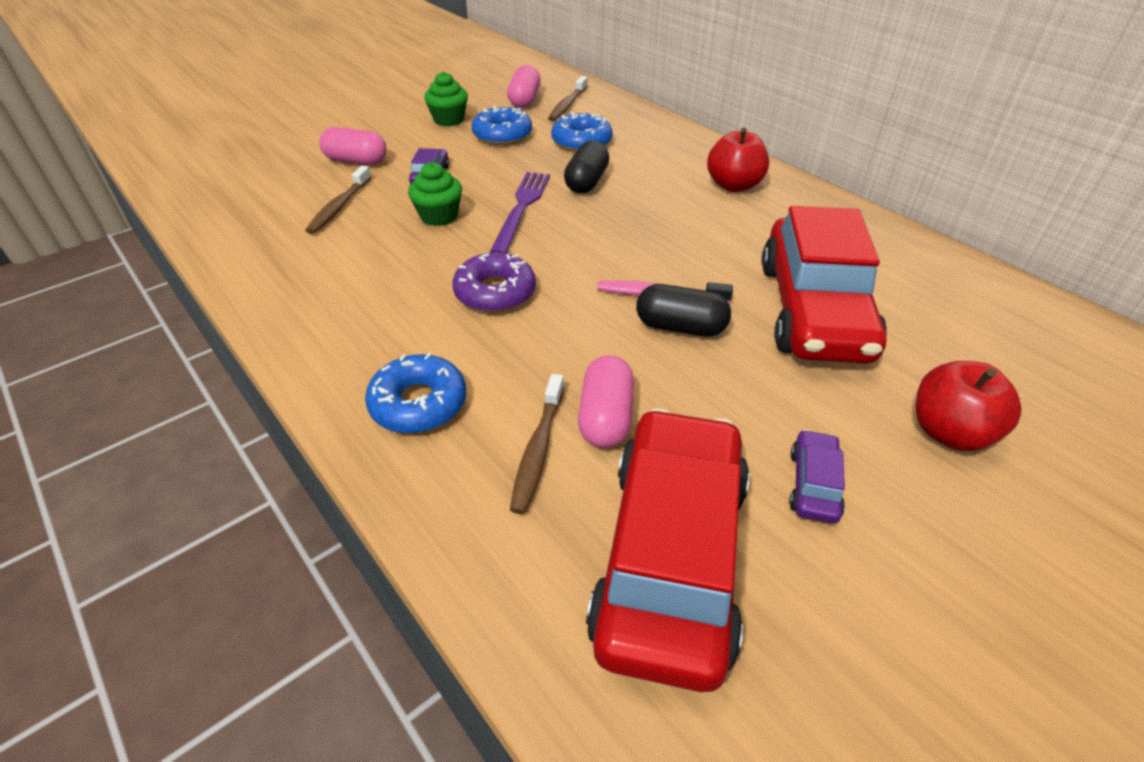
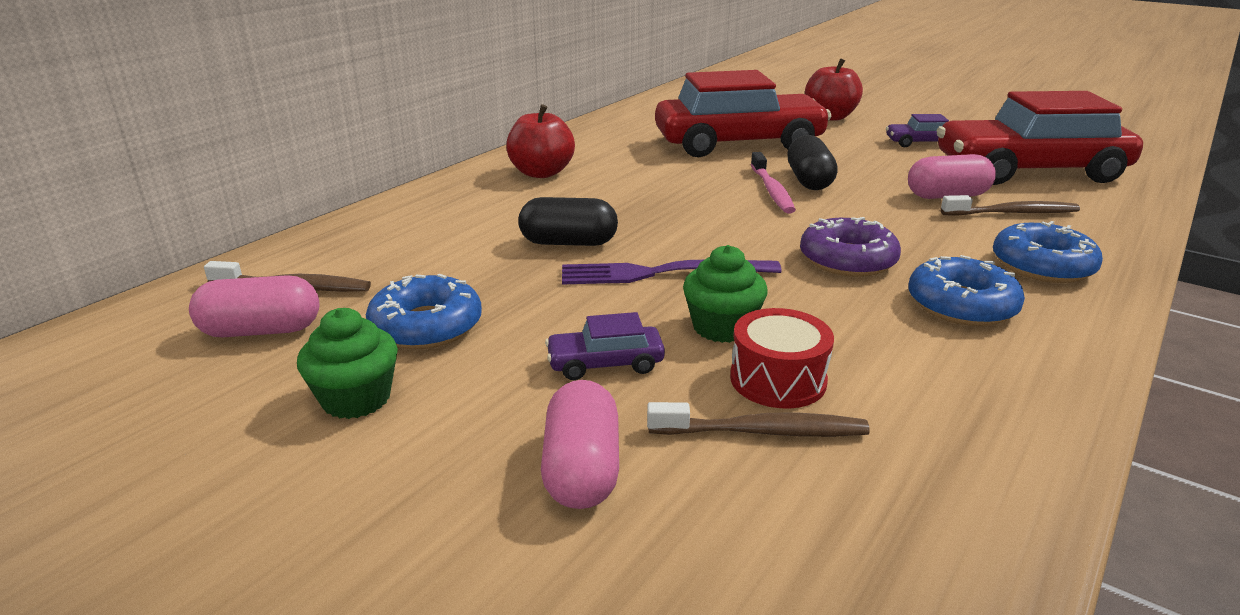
camera: 105 degrees left, 15 degrees down
(374, 221) = (778, 379): none -> red drum
(581, 141) = (443, 259): blue donut -> blue donut (961, 305)

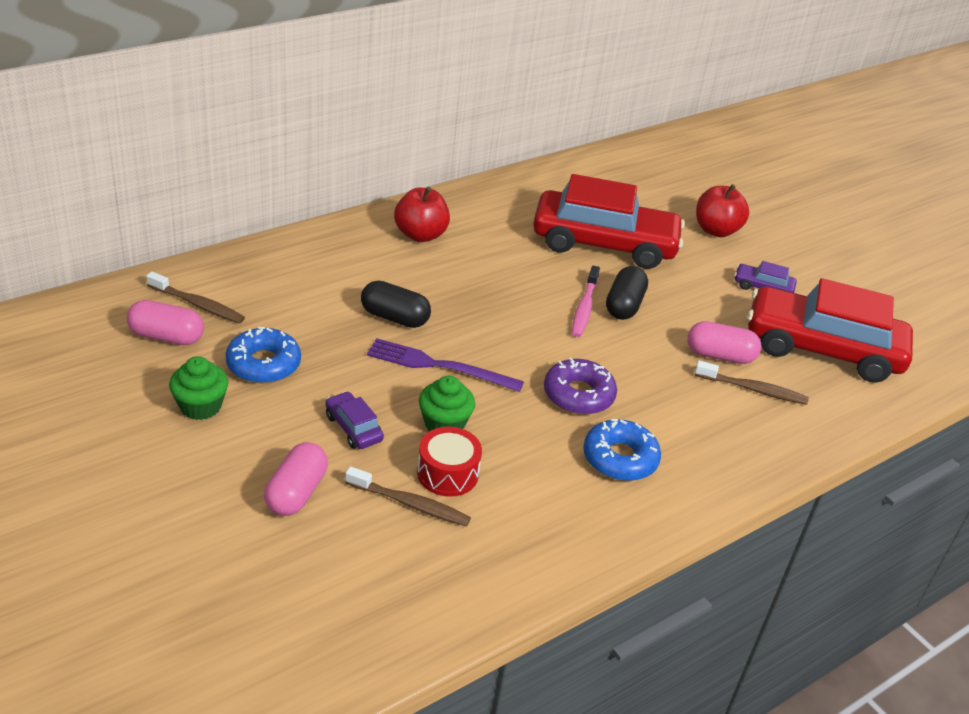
camera: 15 degrees right, 10 degrees up
(605, 363) = (353, 428): purple car -> purple car turned 45 degrees clockwise
(1042, 266) = (716, 445): blue donut -> none

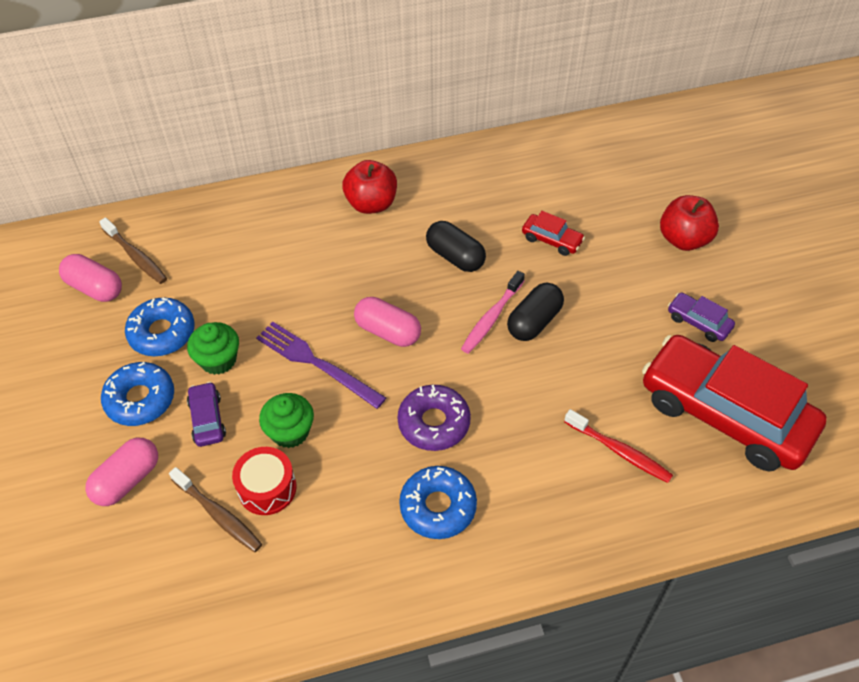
camera: 25 degrees right, 15 degrees up
(200, 406) = (90, 369): green cupcake -> green cupcake (218, 360)
(271, 423) = (140, 399): none -> blue donut
(394, 317) = (301, 299): black capsule -> black capsule (455, 256)
(604, 243) = (552, 240): red car -> red car, size x0.40
(720, 356) = (605, 402): pink capsule -> pink capsule (388, 331)
(753, 389) = (619, 451): brown toothbrush -> red toothbrush

